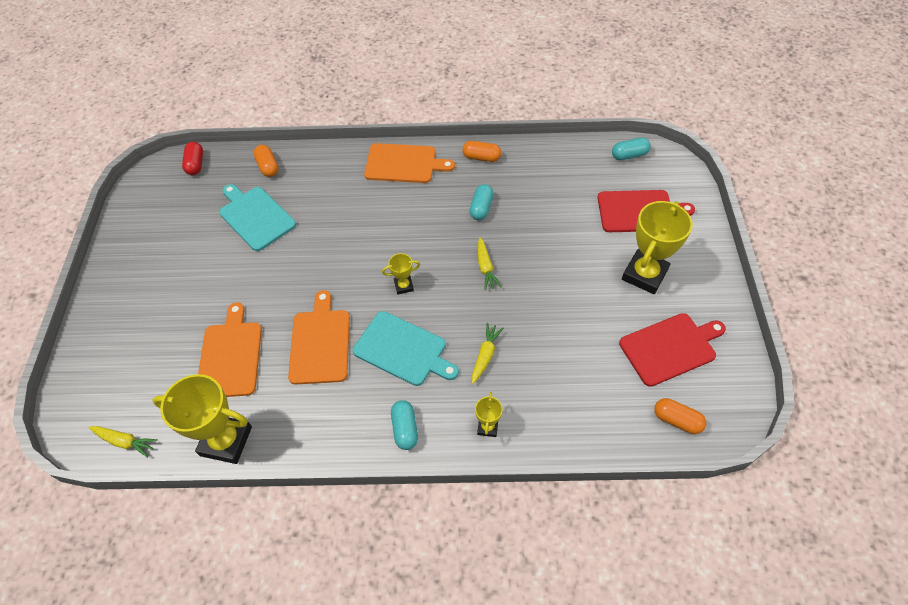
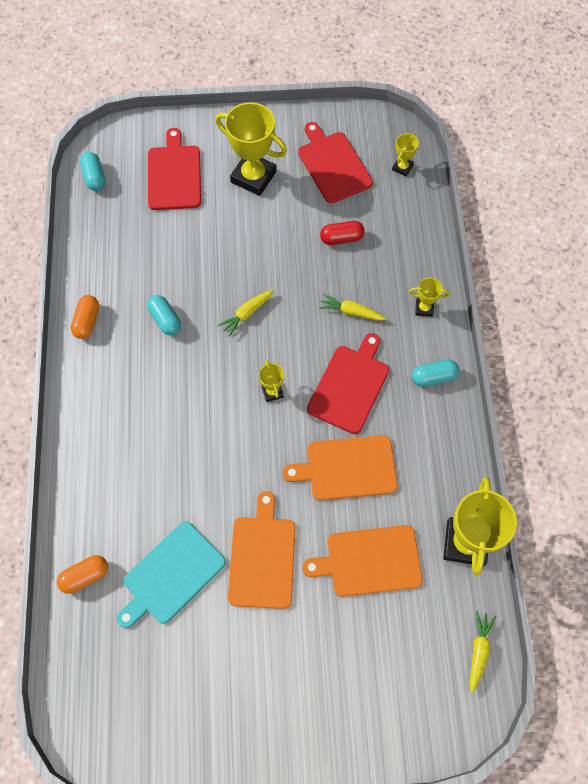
camera: 95 degrees left, 10 degrees up
(195, 164) = (73, 681): red capsule -> red capsule (341, 238)
(403, 350) = (350, 386): turquoise cutting board -> red cutting board
(404, 164) = (91, 406): orange cutting board -> orange cutting board (262, 557)
(481, 208) = (165, 320): turquoise capsule -> turquoise capsule turned 45 degrees clockwise
(485, 267) = (247, 314): yellow carrot -> yellow carrot turned 150 degrees clockwise
(676, 420) = (402, 167): orange capsule -> yellow trophy

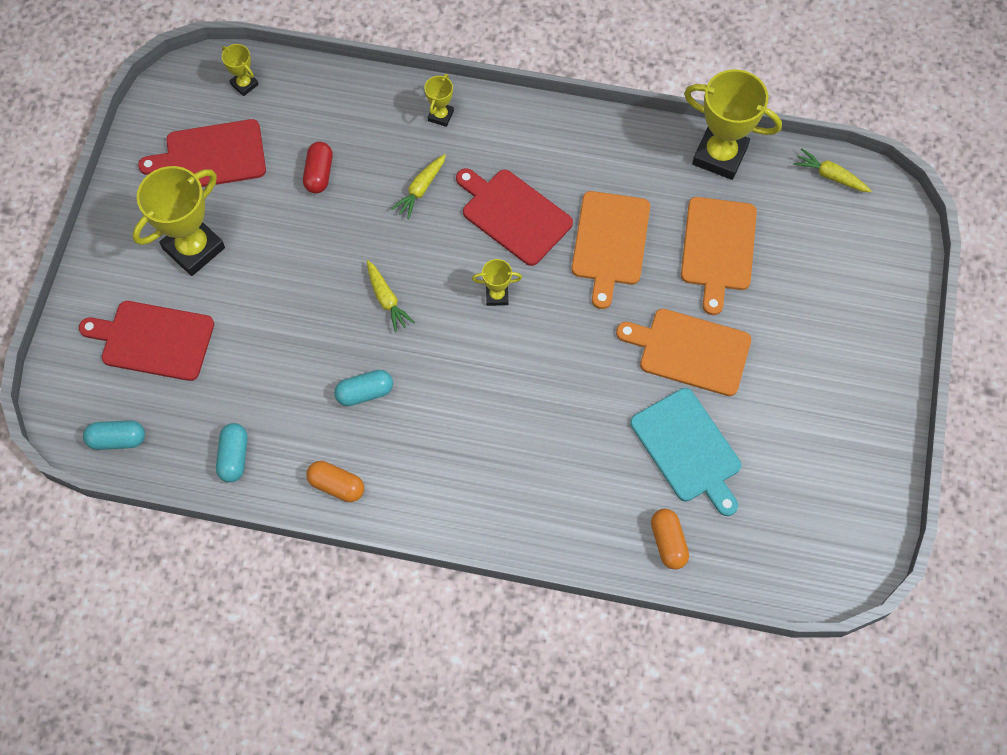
camera: 75 degrees left, 0 degrees up
(433, 377) = (527, 130): turquoise capsule -> turquoise capsule (234, 457)

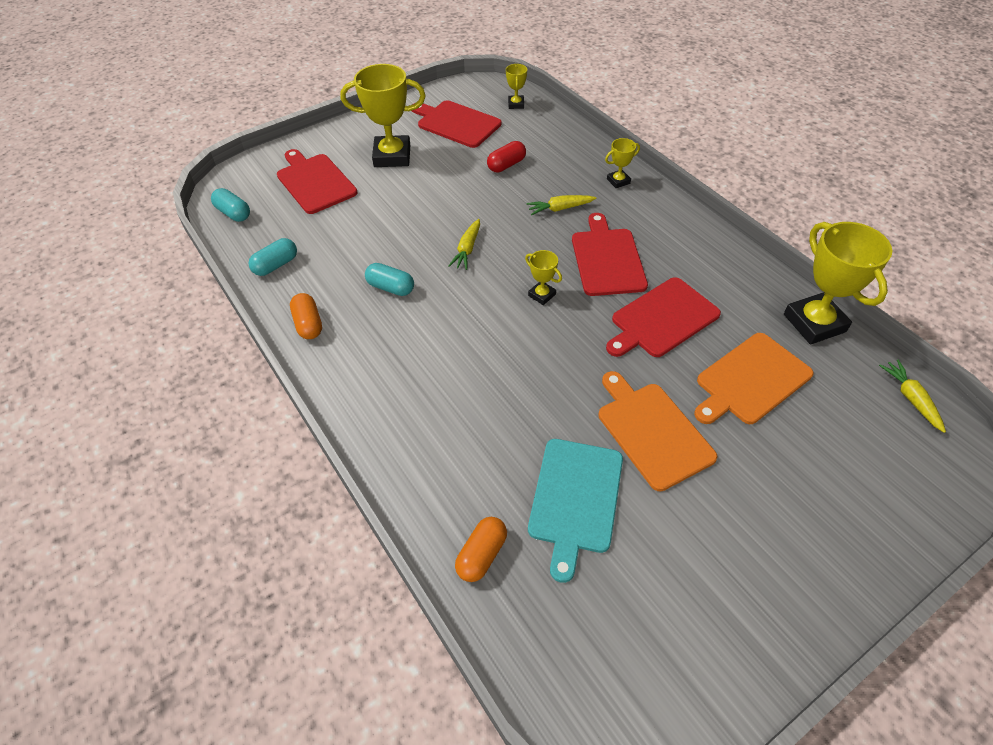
camera: 45 degrees right, 15 degrees down
(610, 243) = (662, 319): orange cutting board -> red cutting board

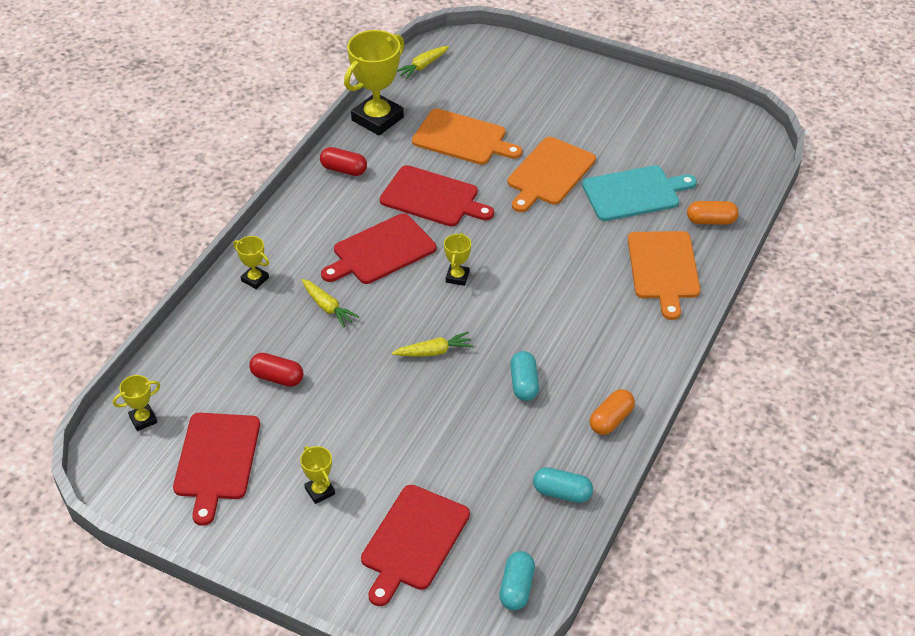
camera: 120 degrees left, 5 degrees down
(392, 156) = (320, 491): yellow trophy -> yellow trophy, size x0.48
(442, 460) = (663, 269): none -> orange cutting board
(737, 272) = (344, 170): none -> red capsule

